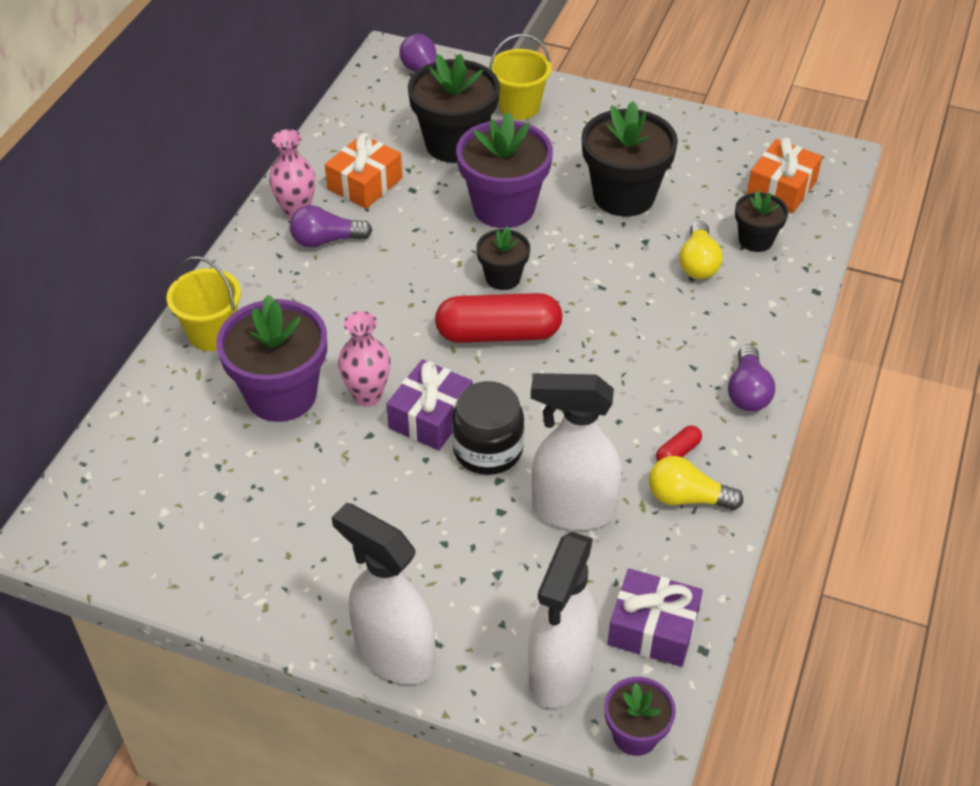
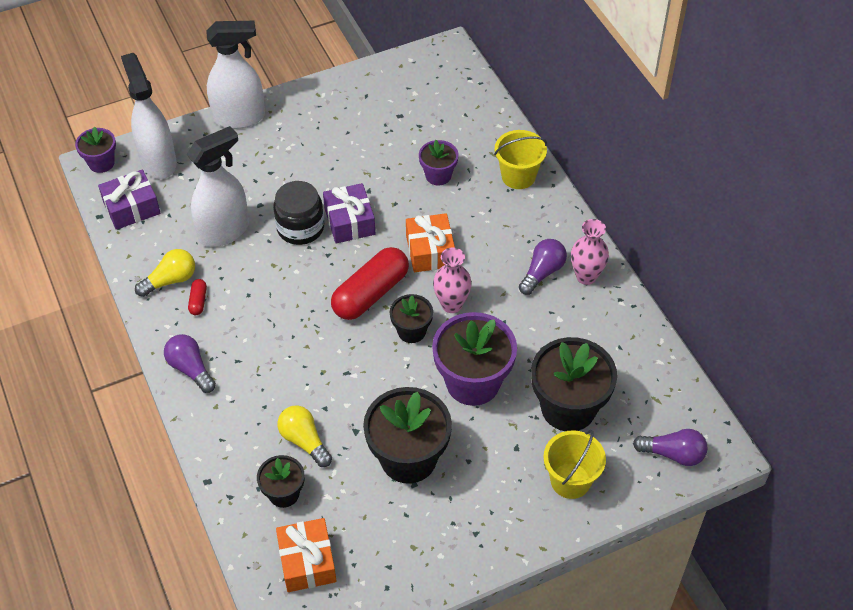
camera: 135 degrees right, 5 degrees up
(281, 395) = (438, 175): purple flower pot -> purple flower pot, size x0.54
(365, 184) = (577, 328): orange gift -> orange gift (430, 251)
(367, 395) = (396, 207): pink vase -> pink vase (451, 304)

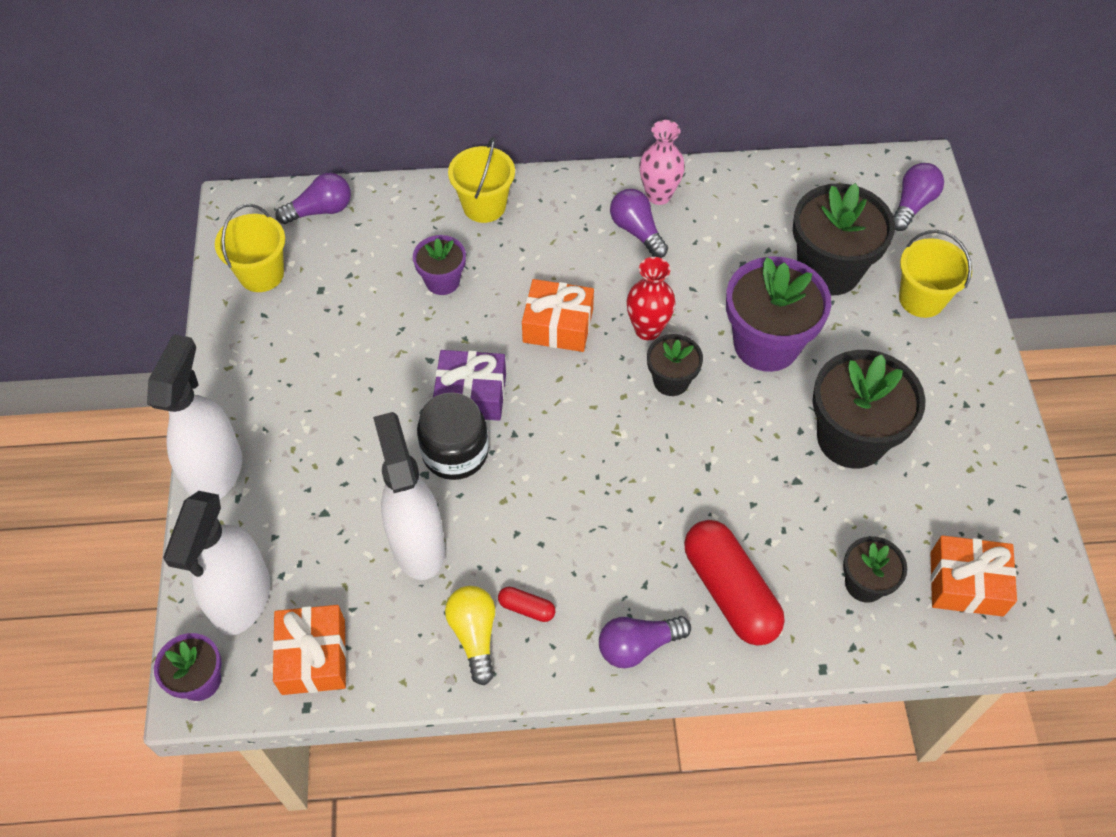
camera: 70 degrees left, 5 degrees up
(132, 208) = (313, 657): purple gift -> orange gift
(158, 161) = (241, 599): white spray bottle -> white spray bottle turned 75 degrees counterclockwise
(304, 441) = (795, 540): yellow light bulb -> none
(371, 293) = (597, 405): red capsule -> red capsule (730, 591)
(398, 82) = (261, 274): none -> yellow bucket
(451, 304) = (647, 329): pink vase -> red vase
(467, 91) = (320, 210): none -> purple light bulb

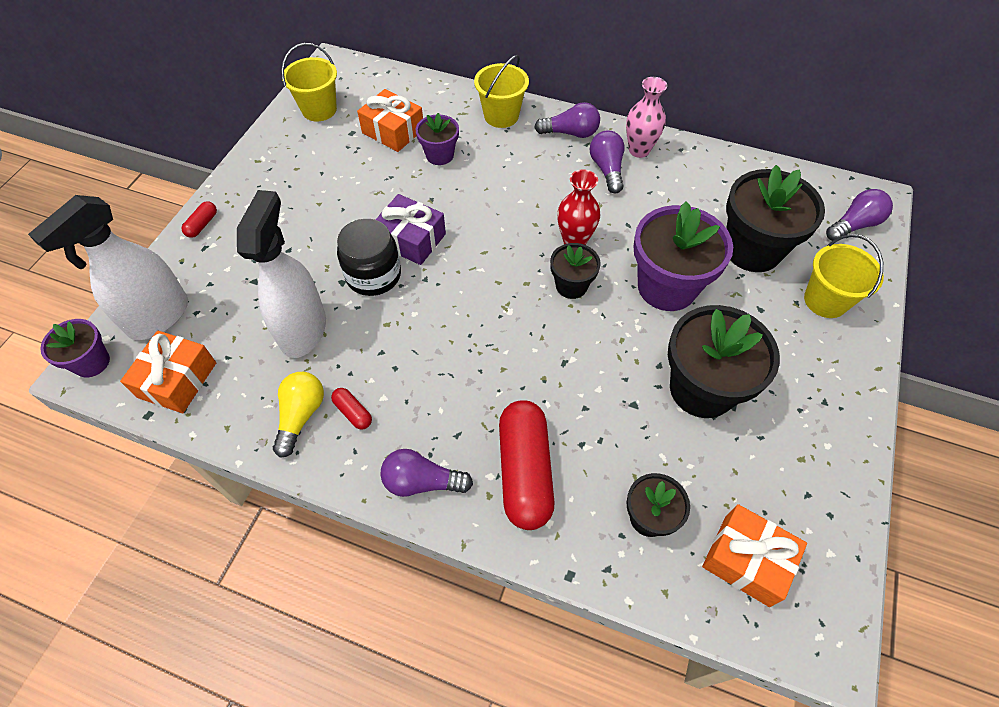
camera: 25 degrees right, 0 degrees up
(216, 471) = (202, 225): white spray bottle -> red capsule
(320, 210) = (385, 83): purple light bulb -> purple light bulb (570, 133)
(558, 325) = (506, 214): orange gift -> orange gift (393, 131)

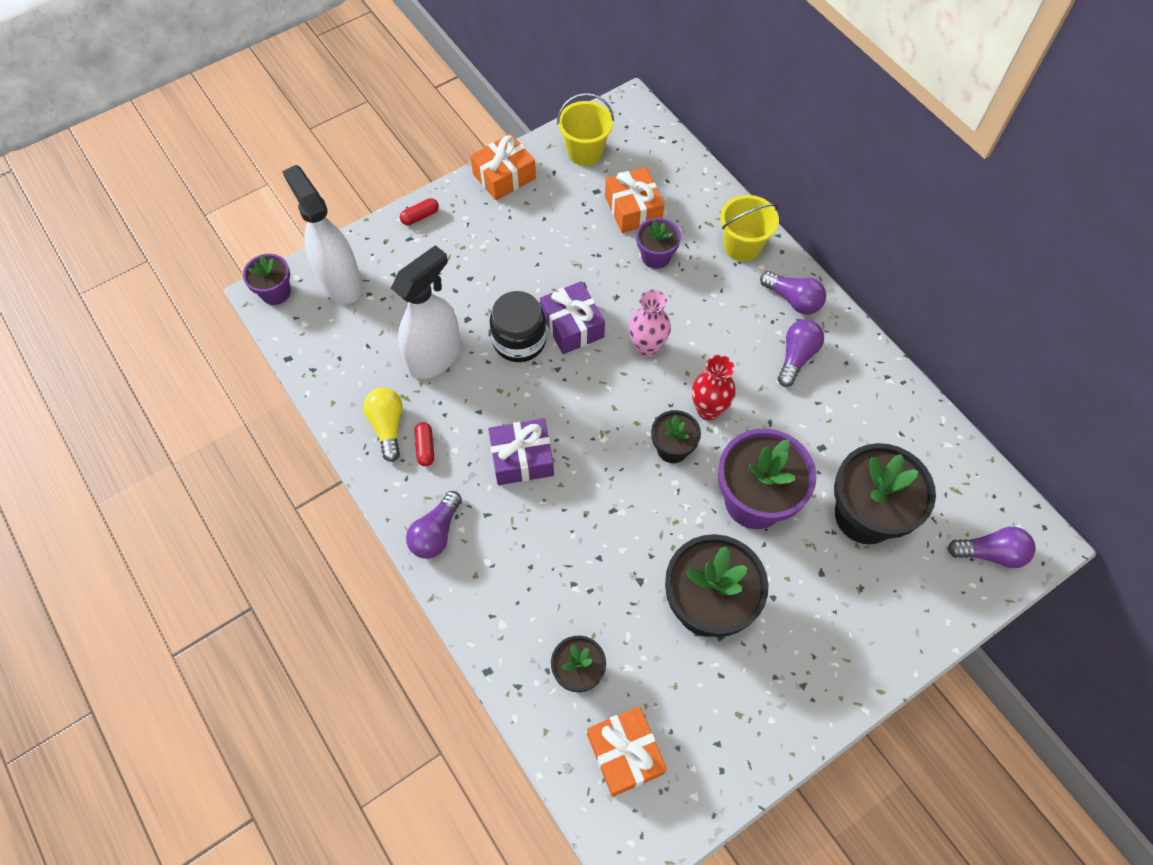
camera: 35 degrees right, 5 degrees up
(158, 317) = (340, 282): white spray bottle -> white spray bottle turned 75 degrees clockwise
(177, 380) = (323, 343): orange gift -> orange gift (504, 176)
(301, 416) = (388, 426): yellow light bulb -> yellow light bulb turned 60 degrees counterclockwise
(422, 482) = (436, 533): purple light bulb -> purple light bulb turned 105 degrees counterclockwise
(451, 368) = (522, 458): none -> purple gift
(525, 471) = (514, 575): red capsule -> none
(639, 150) = (844, 354): pink vase -> pink vase (647, 347)
(825, 300) = (890, 603): yellow bucket -> none

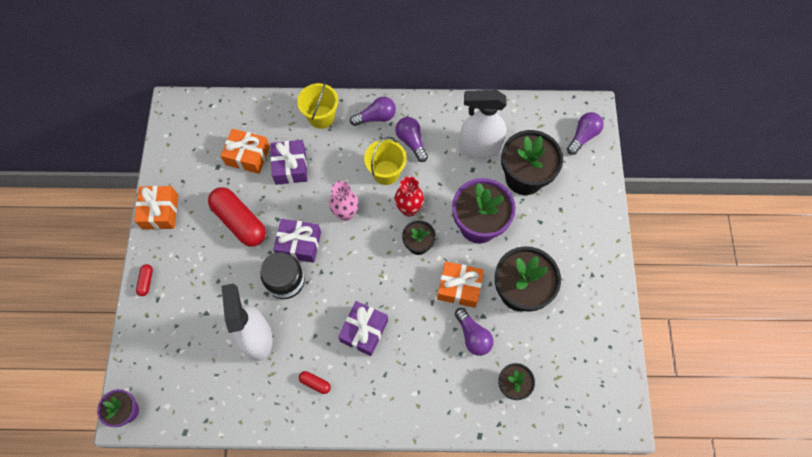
camera: 55 degrees left, 5 degrees up
(340, 282) = (154, 363): white spray bottle -> white spray bottle (479, 147)
(388, 426) = (283, 397): yellow light bulb -> none
(436, 533) = (376, 412): purple light bulb -> purple light bulb (473, 336)
(552, 253) = (239, 221): none -> red capsule
(585, 152) = (183, 153): yellow bucket -> yellow bucket (386, 172)
(625, 754) = (572, 390): orange gift -> orange gift (459, 287)
(655, 257) = (290, 167): purple flower pot -> purple gift

